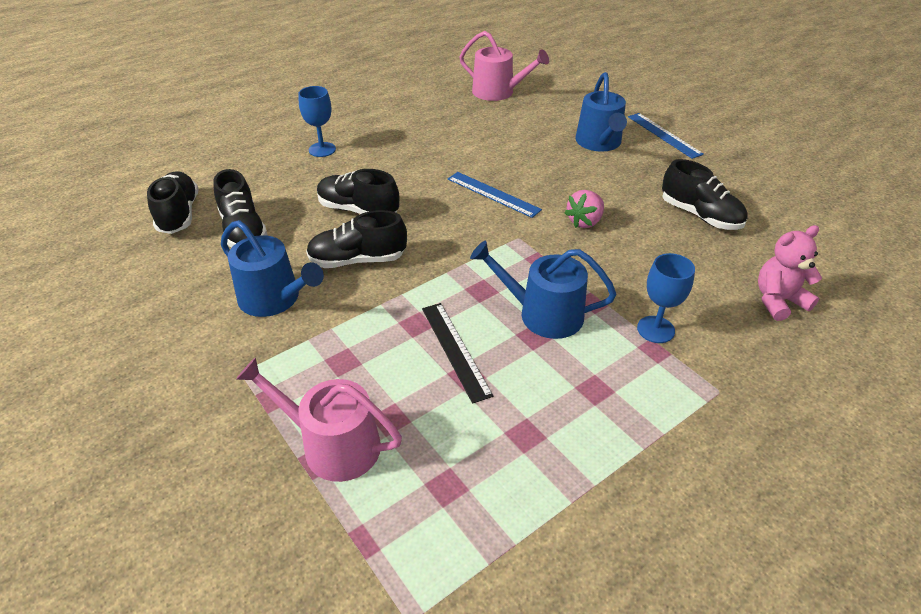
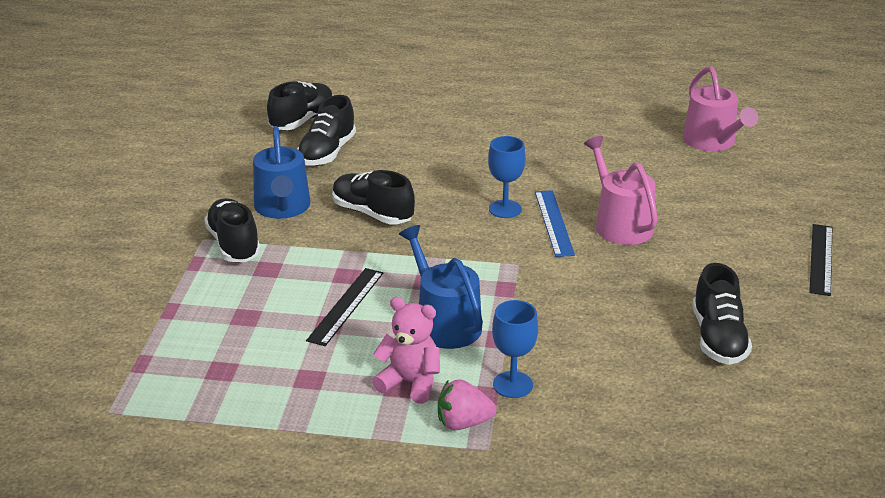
camera: 45 degrees right, 10 degrees down
(322, 149) = (470, 121): blue goblet -> blue goblet (505, 209)
(333, 445) = (195, 308): pink watering can -> pink watering can (620, 224)
(358, 210) = (427, 179): black shoe -> black shoe (234, 245)
(584, 221) = (596, 284): pink strawberry -> pink strawberry (463, 423)
(599, 143) = (734, 232): blue watering can -> none
(664, 135) = (821, 259): blue ruler -> black ruler
(778, 301) = (660, 434): pink teddy bear -> pink teddy bear (410, 382)

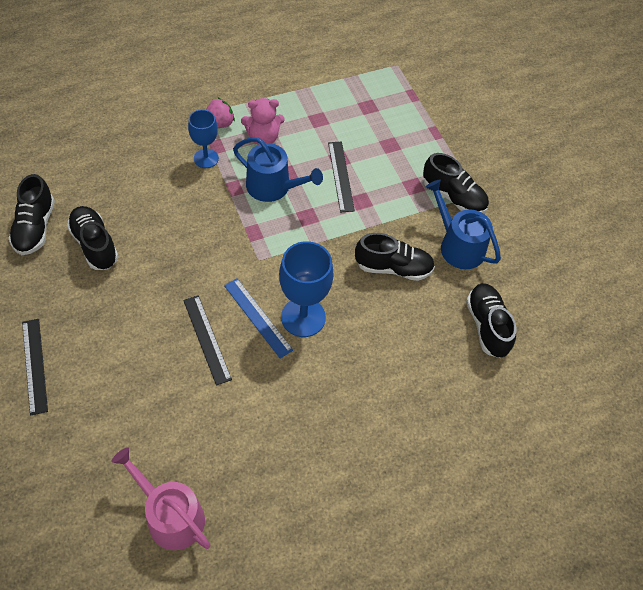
camera: 145 degrees right, 25 degrees up
(302, 120) = (548, 363): black shoe -> black shoe (35, 227)
(505, 209) = (303, 317): blue goblet -> blue goblet, size x1.60
(620, 224) = (207, 339): pink watering can -> black ruler

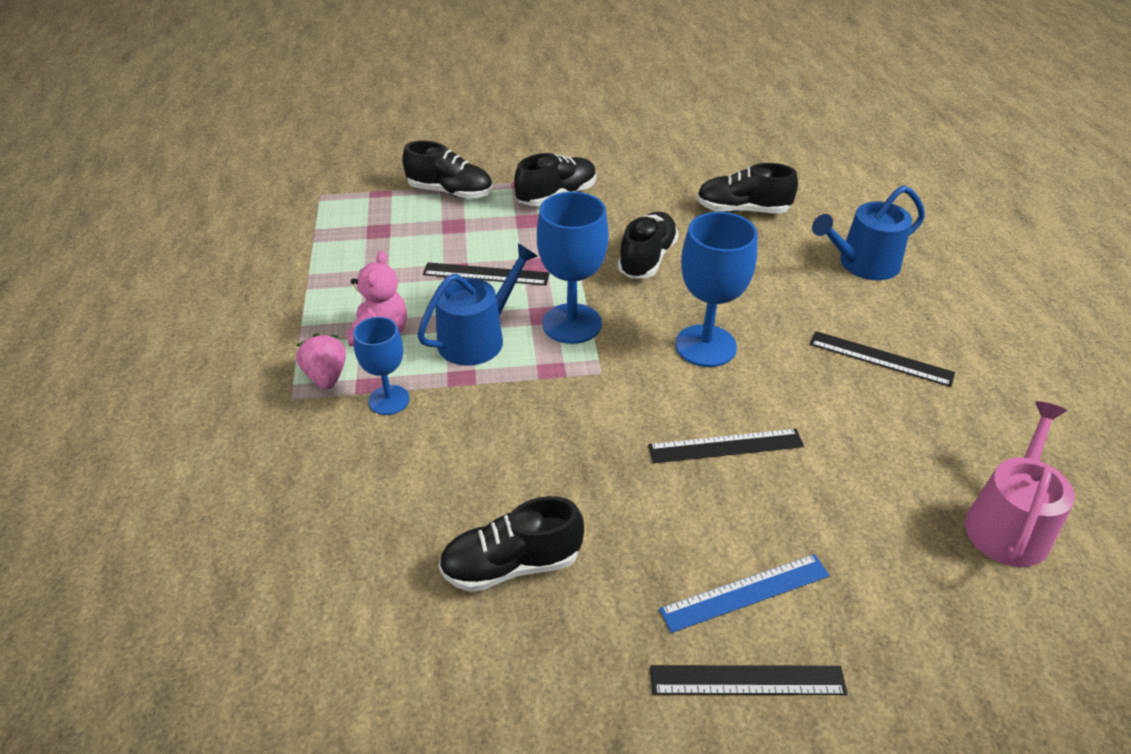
camera: 70 degrees left, 15 degrees down
(35, 227) = (440, 656): black shoe -> black shoe (450, 192)
(171, 515) = (1008, 523): pink watering can -> pink watering can turned 150 degrees clockwise
(257, 317) = (698, 388): blue ruler -> blue ruler (745, 592)
(303, 234) = (571, 324): none -> blue goblet
(322, 435) = (880, 358): none -> black ruler
(458, 245) = (628, 207): blue watering can -> blue watering can (863, 264)

